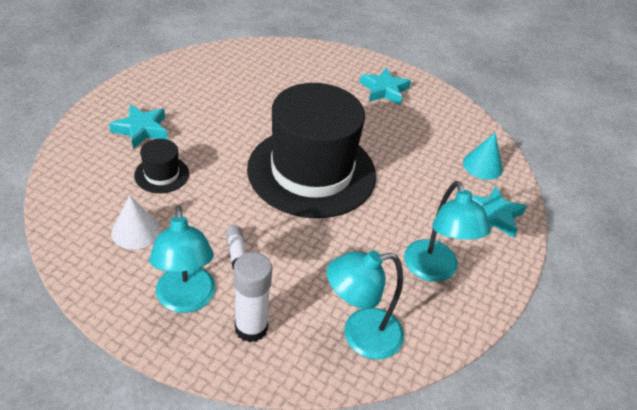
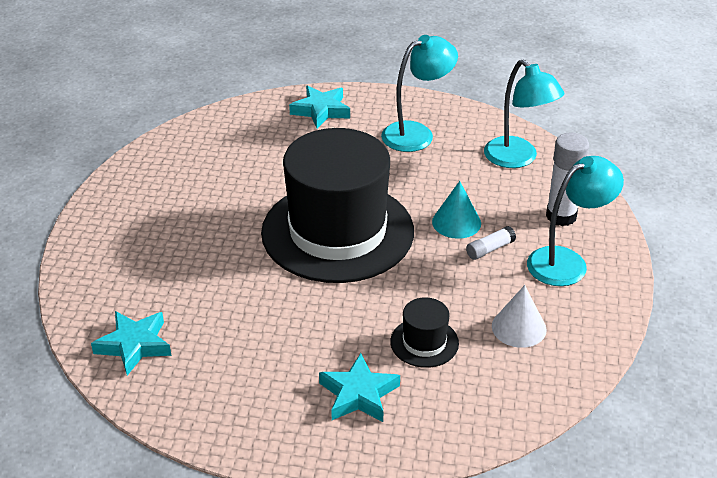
camera: 105 degrees left, 5 degrees down
(384, 90) = (144, 211): turquoise star -> turquoise star (134, 345)
(482, 165) = (249, 124): turquoise cone -> turquoise cone (456, 222)

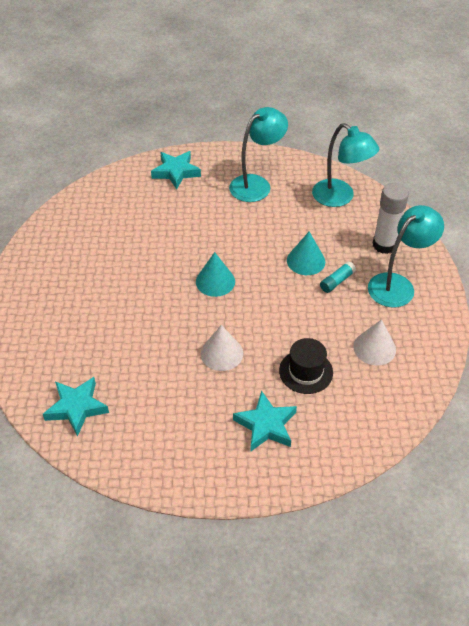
camera: 10 degrees left, 10 degrees up
(325, 309) = (221, 353): none -> white cone
(337, 232) = (215, 281): black hat -> turquoise cone
(490, 249) = (337, 281): white glue stick -> turquoise glue stick

